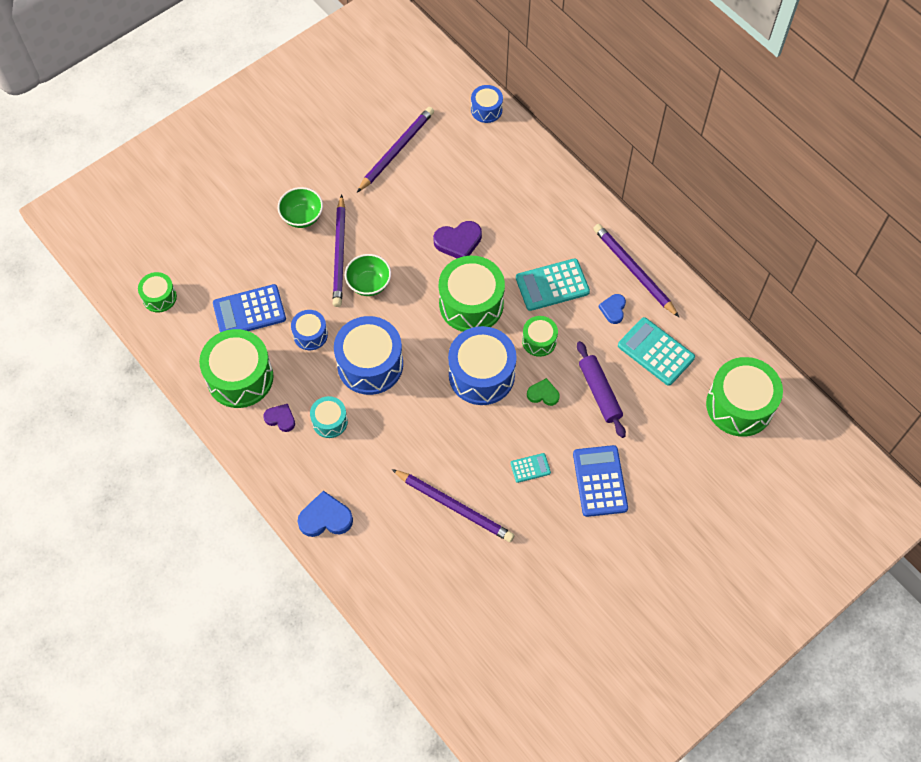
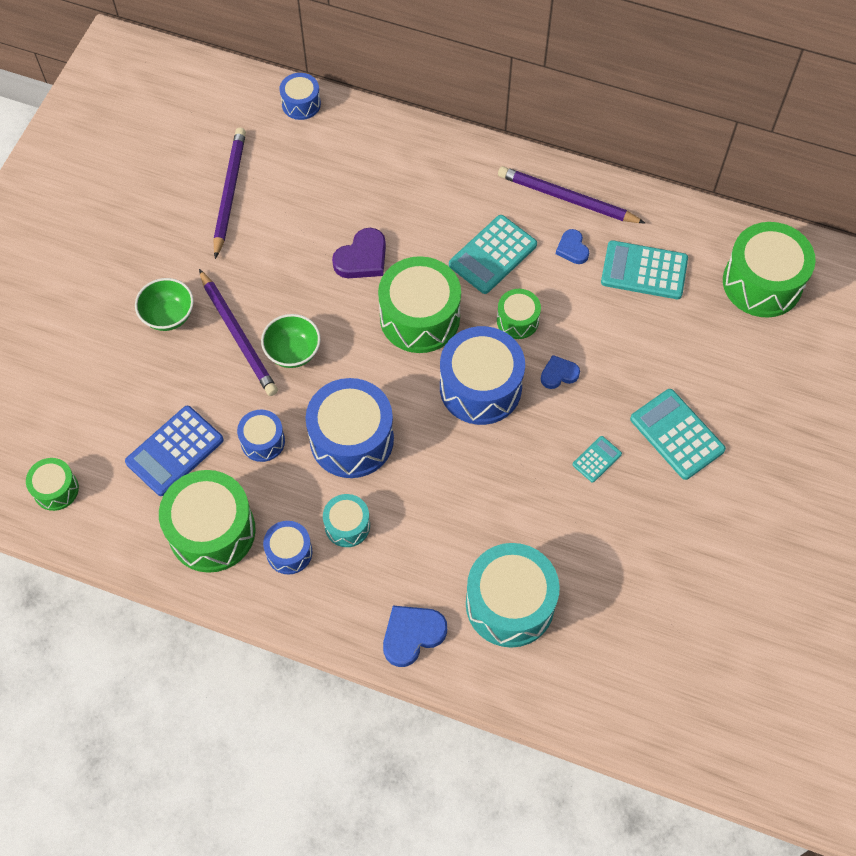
camera: 30 degrees left, 0 degrees up
(280, 418) = (289, 552): purple heart -> blue drum
(404, 533) = (510, 604): none -> turquoise drum
(454, 506) = (544, 544): purple pencil -> none
(543, 394) = (558, 374): green heart -> blue heart
(599, 392) = (615, 342): purple rolling pin -> none
(600, 481) = (677, 434): blue calculator -> turquoise calculator

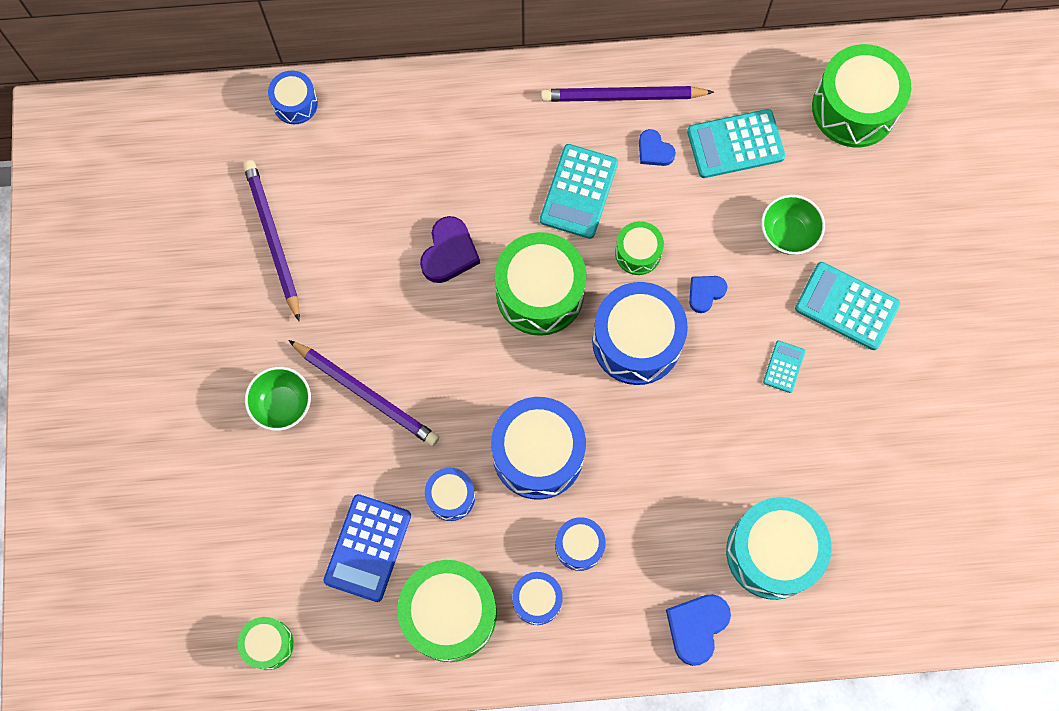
camera: 25 degrees left, 10 degrees up
(293, 352) = (431, 387): green bowl -> green bowl (788, 234)
(347, 525) = (579, 546): turquoise drum -> blue drum

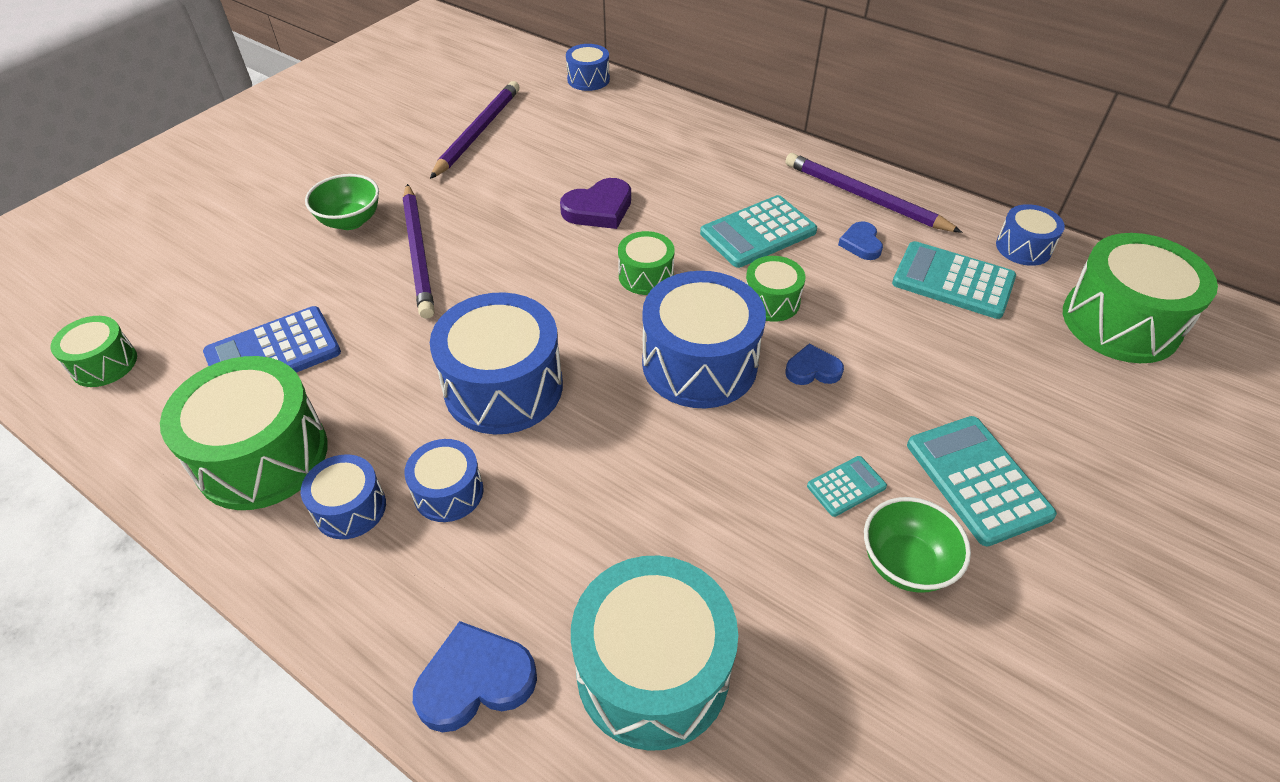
camera: 40 degrees right, 25 degrees down
(451, 497) = (388, 365): blue drum -> blue drum (1023, 248)
(540, 293) = (646, 276): green drum -> green drum, size x0.53
(788, 234) = (954, 376): green bowl -> green bowl (905, 563)

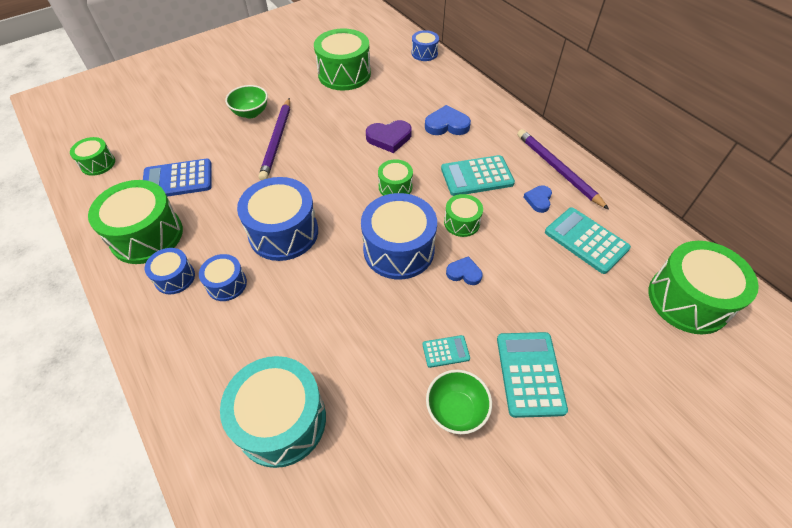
camera: 20 degrees right, 5 degrees up
(475, 680) = (190, 392): blue heart -> blue heart (447, 125)
(478, 132) = (344, 74): purple pencil -> green drum
(1023, 248) = (648, 230): blue drum -> none

